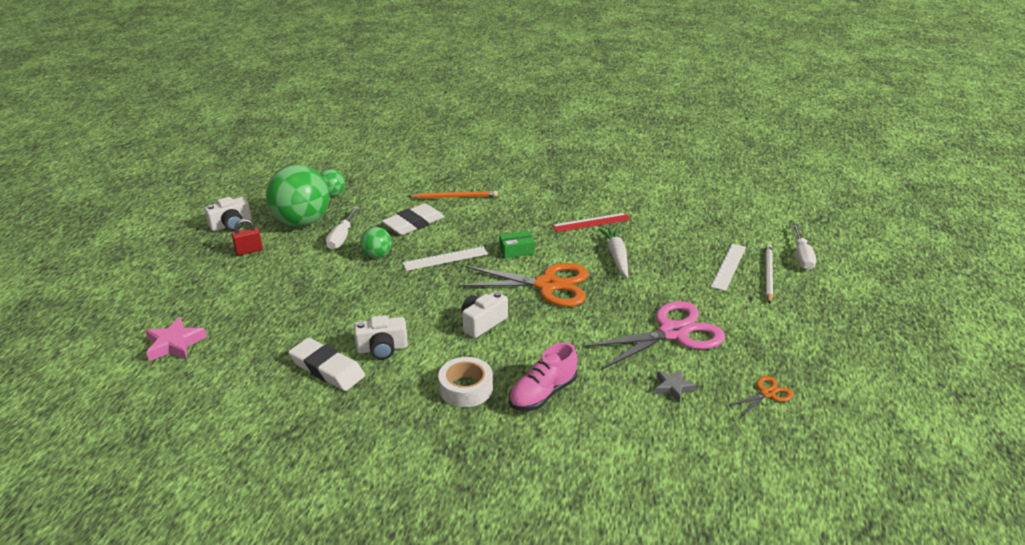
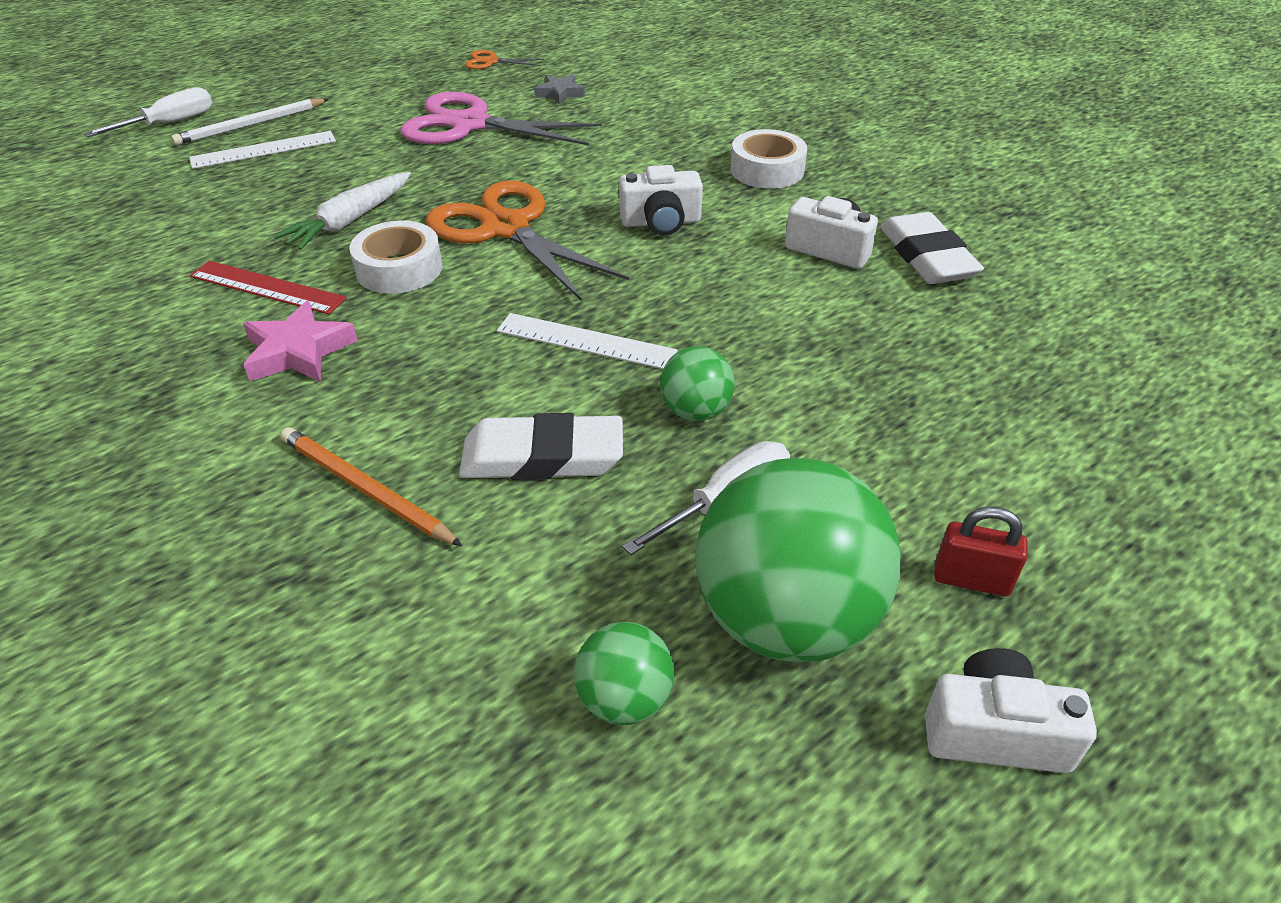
camera: 140 degrees left, 10 degrees up
(175, 344) = (1180, 400): pink star -> pink star (298, 351)
(516, 251) = (459, 298): green box -> none
(543, 394) = (690, 135): pink shoe -> none
(558, 249) = (399, 269): none -> white tape

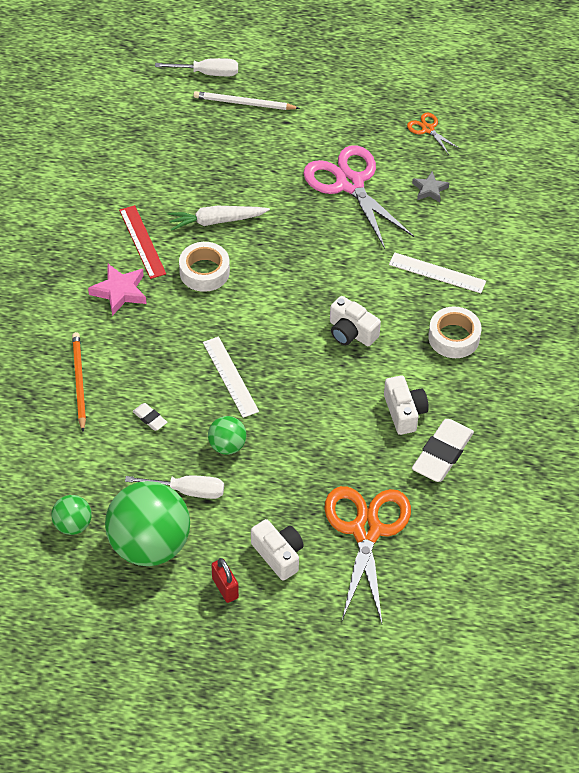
camera: 45 degrees right, 10 degrees up
(263, 150) = (230, 131): white ruler -> white ruler (437, 273)
(506, 228) = (277, 280): orange scissors -> orange scissors (366, 530)
(542, 457) = (150, 418): white eraser -> white eraser, size x0.48
(994, 731) = (160, 629): white camera -> white camera (278, 555)

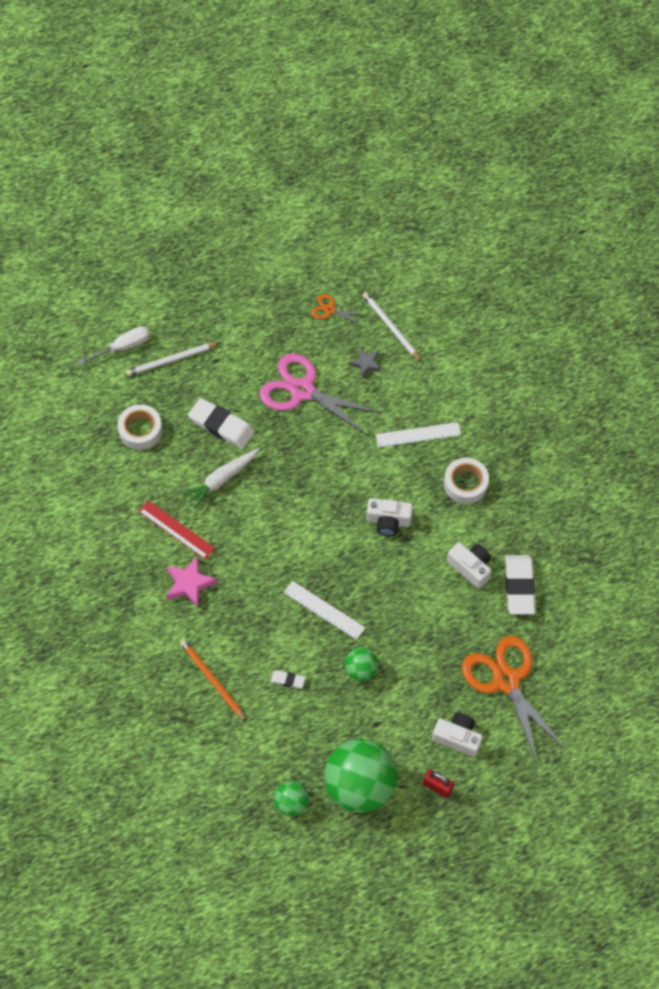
camera: 30 degrees left, 10 degrees up
(188, 491) = (357, 724): white screwdriver -> none
(204, 272) = (243, 530): white tape -> white tape (140, 430)
(250, 177) = (221, 426): none -> white eraser
(478, 170) = (390, 327): none -> white pencil

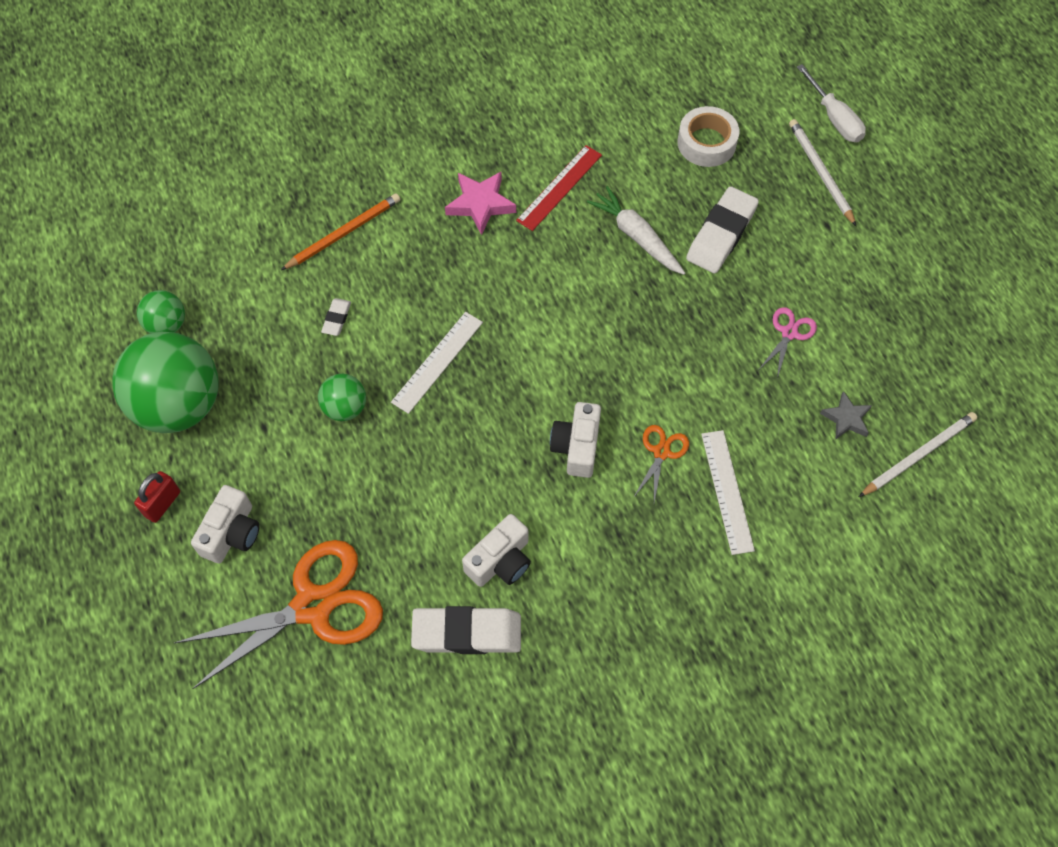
camera: 90 degrees right, 0 degrees up
(302, 390) = (789, 333): pink scissors -> pink scissors, size x0.45
(329, 309) = (937, 369): orange scissors -> orange scissors (661, 452)
(465, 484) = (644, 558): white tape -> none

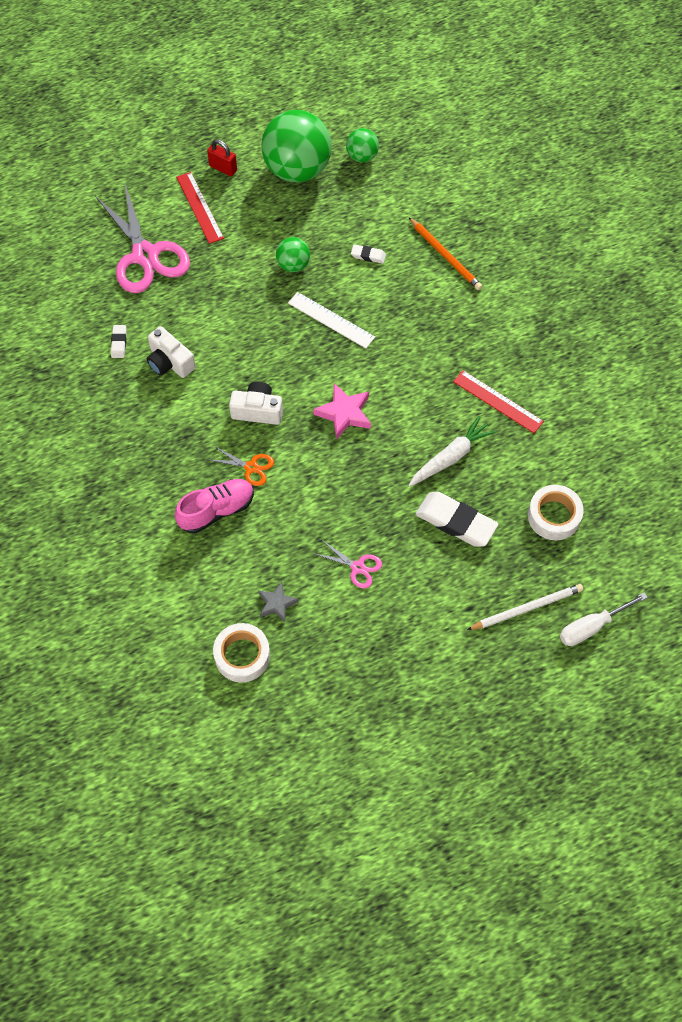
camera: 90 degrees right, 0 degrees up
(232, 533) = (200, 207): white camera -> red ruler
(313, 606) = (145, 255): orange scissors -> pink scissors
(467, 633) = (119, 343): white eraser -> white eraser, size x0.48
(480, 204) = (477, 345): pink star -> pink star (344, 413)
(727, 491) = (216, 511): white ruler -> pink shoe
(918, 455) = (242, 655): white pencil -> white tape

